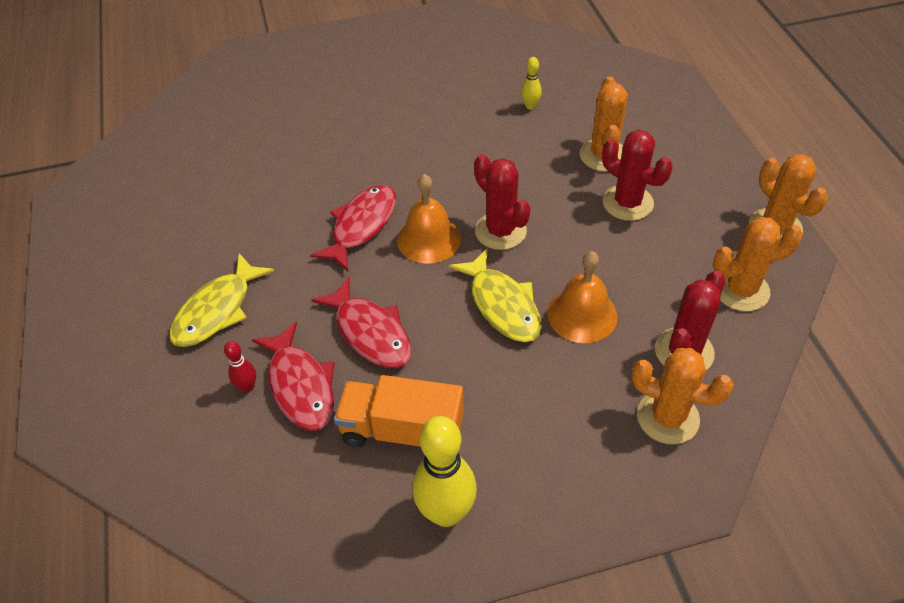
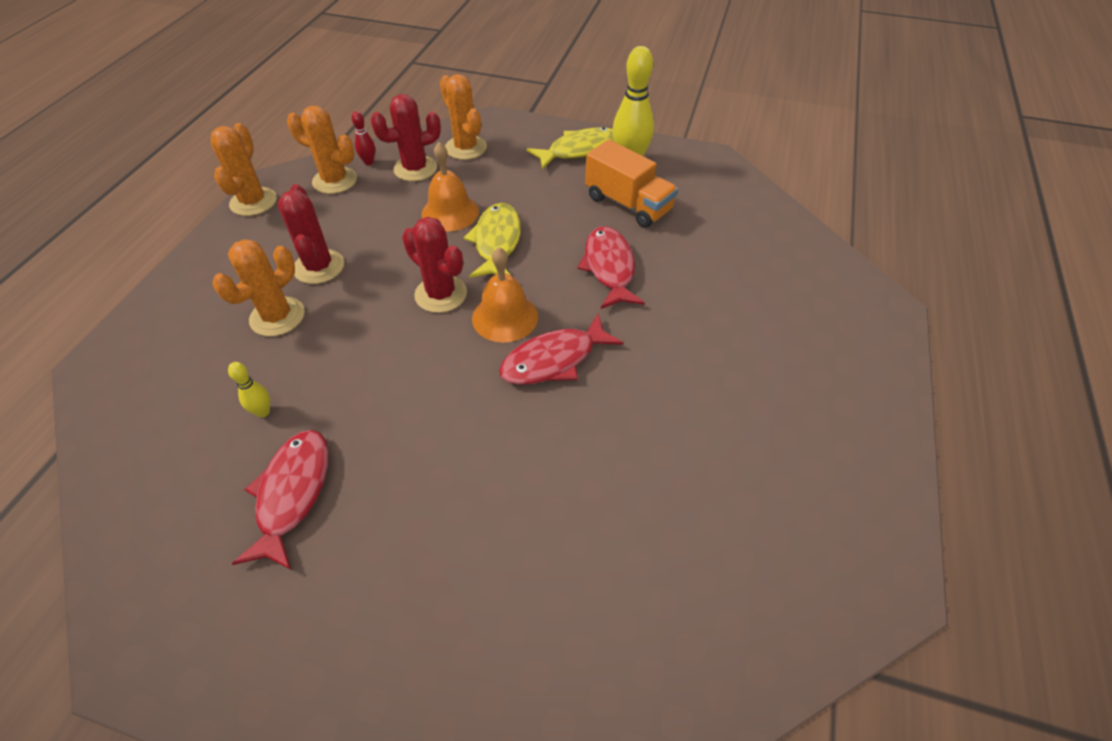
camera: 150 degrees left, 0 degrees up
(217, 310) = (730, 343): yellow fish -> yellow fish (579, 150)
(247, 387) = (725, 273): red bowling pin -> red bowling pin (369, 162)
(300, 385) = (684, 257): red fish -> red fish (292, 494)
(500, 231) = (441, 294): red cactus -> red cactus turned 45 degrees counterclockwise

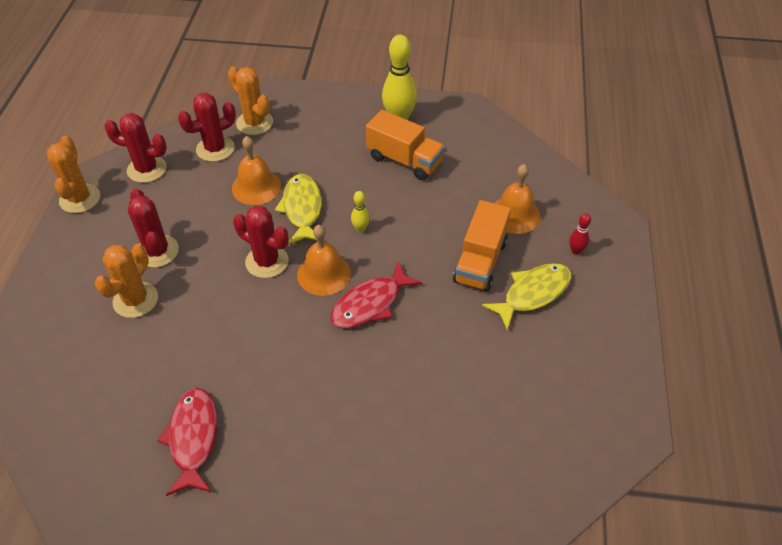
camera: 10 degrees left, 0 degrees up
(263, 412) = (149, 380): yellow bowling pin -> yellow bowling pin (360, 229)
(335, 181) = (147, 169): orange cactus -> red cactus
(369, 162) = (172, 147): red bowling pin -> red bowling pin (576, 251)
(579, 150) = (354, 113): yellow fish -> yellow fish (532, 294)
(609, 268) = (399, 220): red fish -> none
(701, 328) = (480, 261): none -> orange truck
(753, 279) = (515, 214): none -> orange bell

